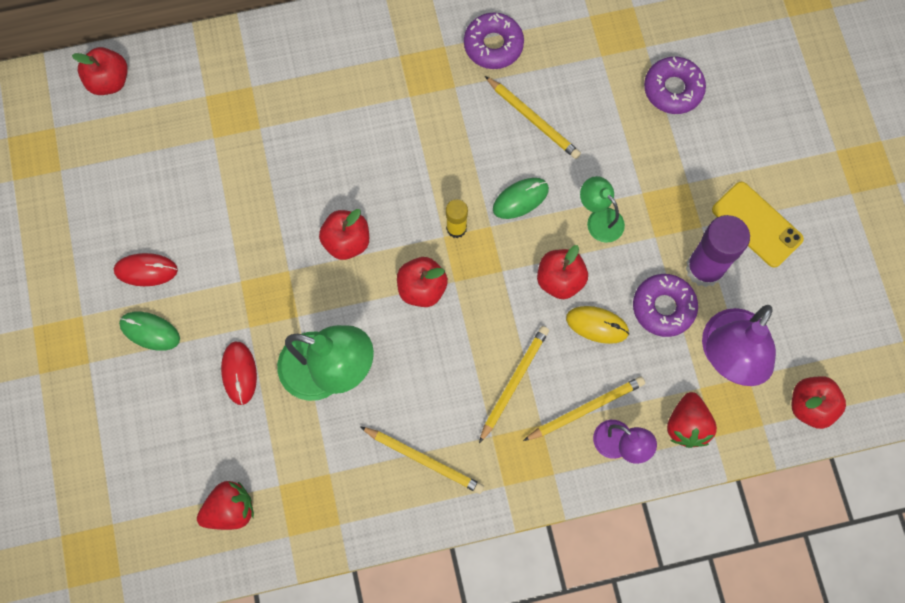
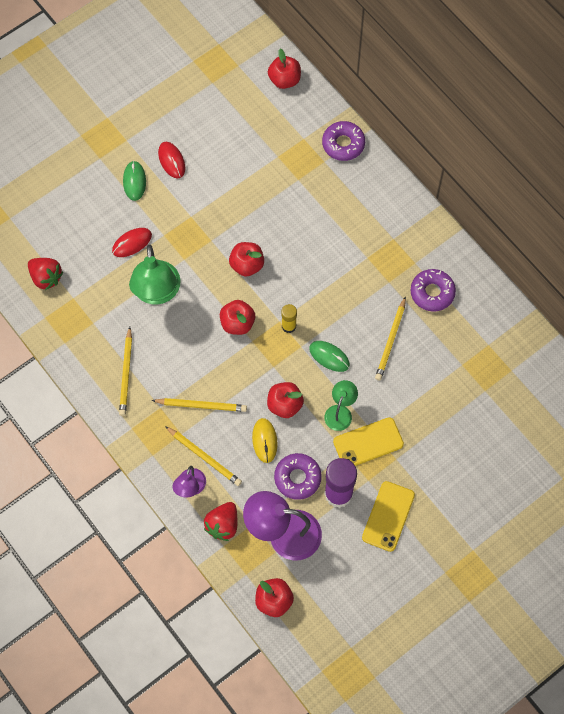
camera: 65 degrees right, 5 degrees down
(654, 205) = (368, 443): none -> yellow phone
(673, 89) = (461, 421): purple donut -> purple donut (343, 144)
(687, 425) = (223, 525): red strawberry -> red strawberry turned 45 degrees counterclockwise

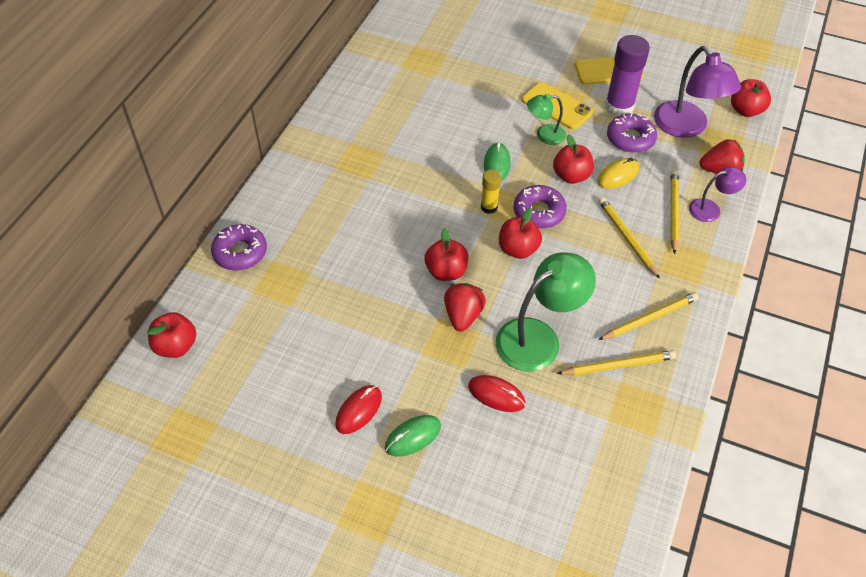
camera: 120 degrees left, 15 degrees down
(46, 277) = (606, 464): red strawberry -> red strawberry (463, 315)
(390, 340) = (446, 128): yellow pencil -> yellow pencil (618, 365)
(432, 292) = (375, 119): purple donut -> purple donut (539, 212)

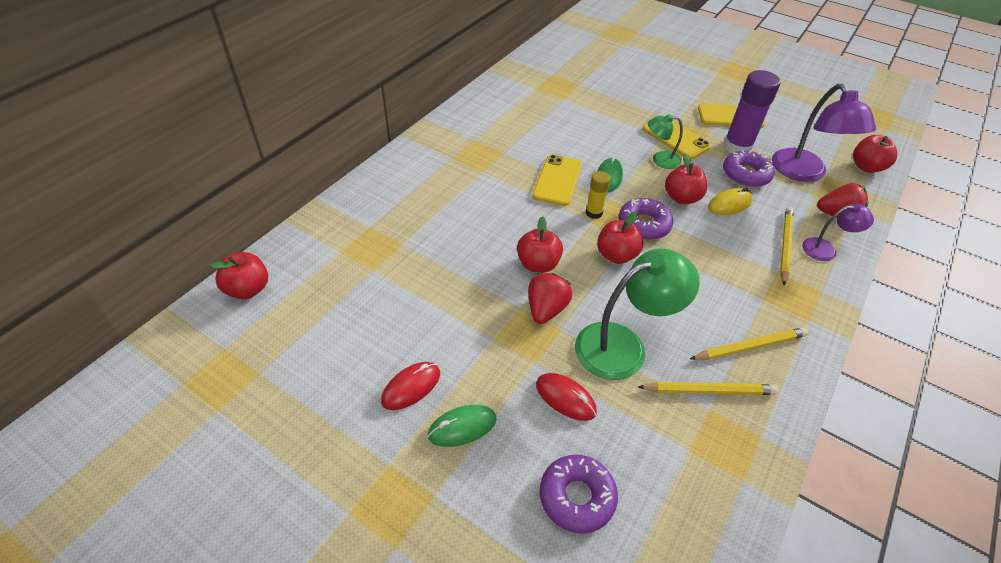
camera: 10 degrees right, 5 degrees down
(240, 252) = (341, 215): purple donut -> purple donut (577, 497)
(446, 176) = (557, 180): none -> yellow phone
(627, 238) = (733, 263): yellow pencil -> none

